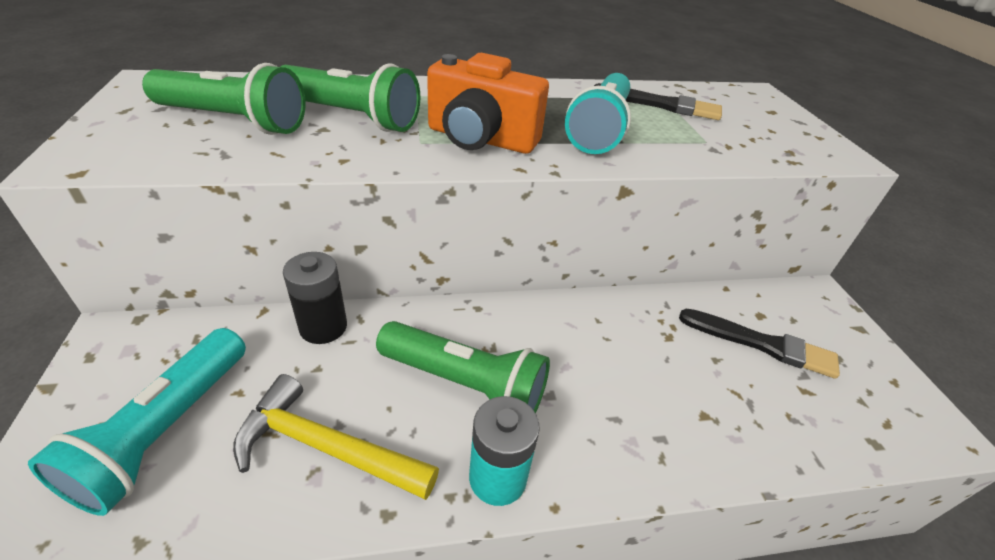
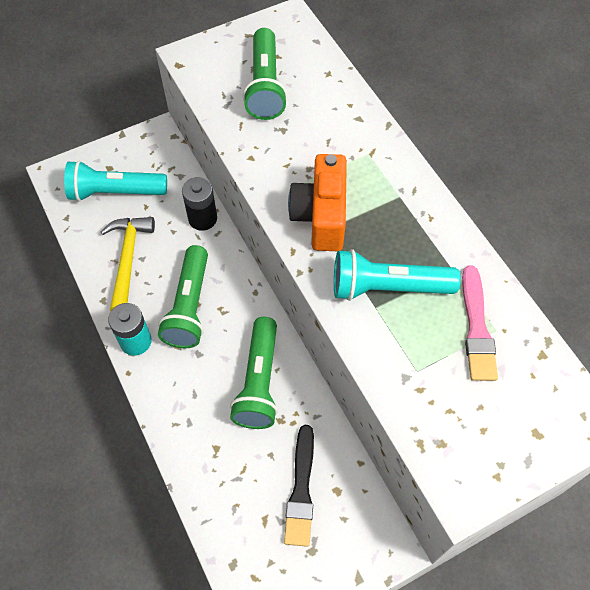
camera: 75 degrees right, 20 degrees up
(351, 117) = (308, 135): green flashlight -> green flashlight (259, 382)
(661, 105) = (477, 328): black brush -> pink brush

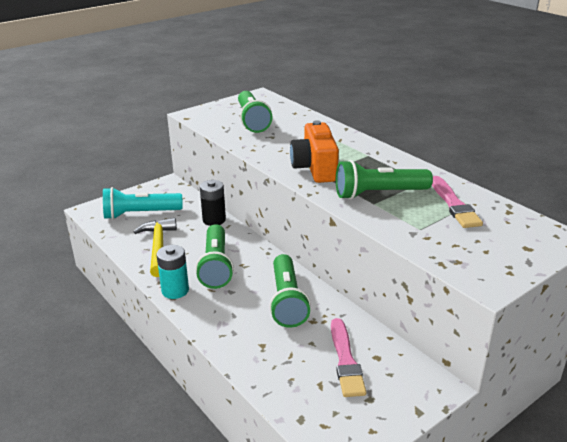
camera: 10 degrees left, 30 degrees down
(301, 489) = (345, 360): black brush -> pink brush
(387, 287) = (379, 194): turquoise flashlight -> green flashlight

